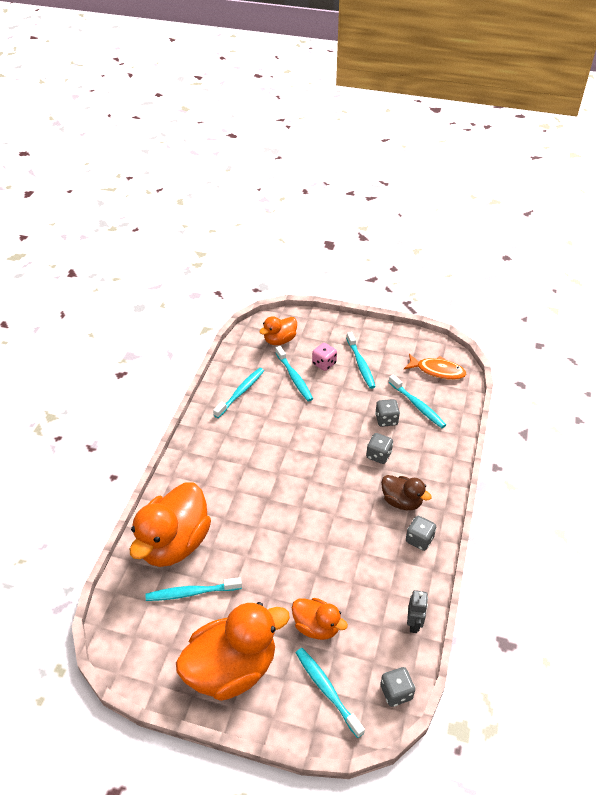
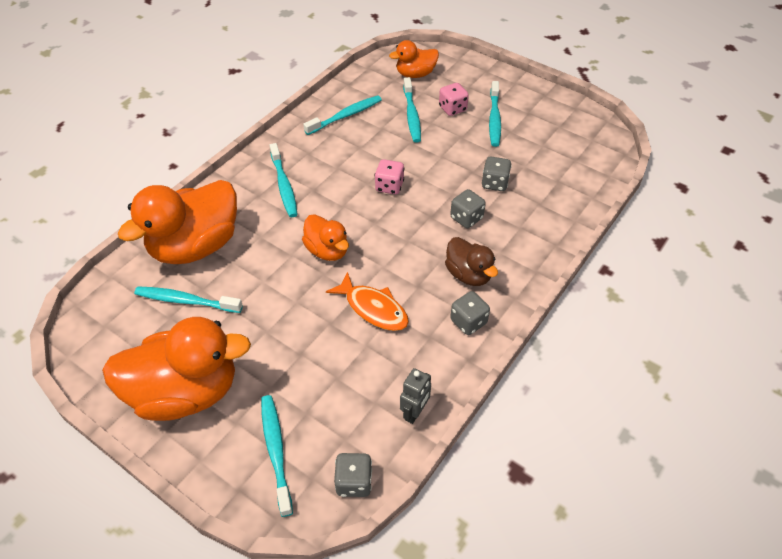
camera: 20 degrees right, 5 degrees up
(306, 445) = (389, 186): none -> pink dice
(316, 626) = (300, 379): orange duck -> orange duck (327, 250)
(417, 405) = (539, 177): turquoise toothbrush -> turquoise toothbrush (284, 185)
(437, 371) = (582, 147): orange fish -> orange fish (373, 308)

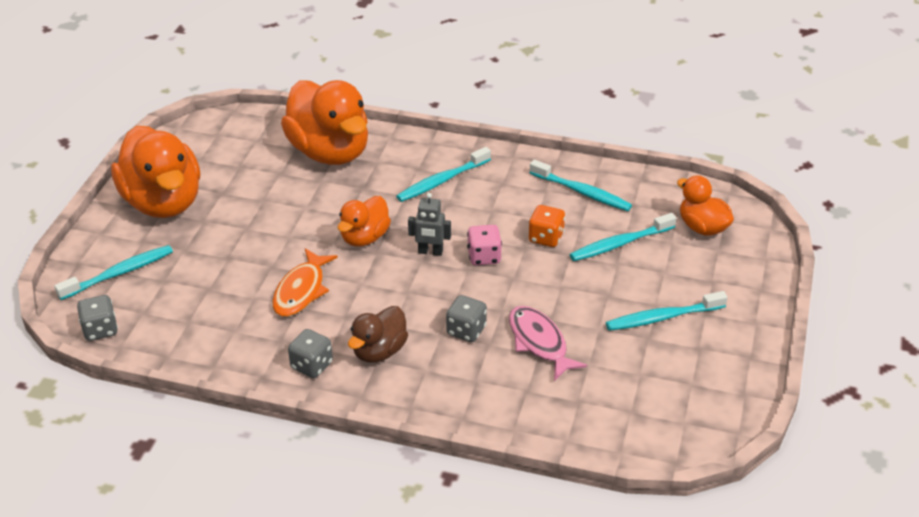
camera: 70 degrees right, 10 degrees down
(186, 301) = (262, 169): turquoise toothbrush -> none
(196, 246) = (330, 152): orange duck -> orange duck turned 150 degrees counterclockwise
(385, 148) = (546, 238): none -> orange dice
(414, 412) = (185, 351): grey robot -> grey robot (430, 252)
(452, 109) = (656, 275): pink dice -> none
(494, 183) = (539, 342): grey dice -> pink fish

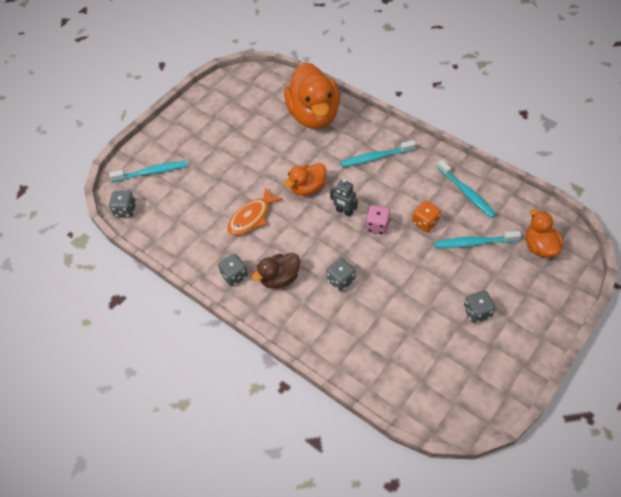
camera: 25 degrees right, 15 degrees up
(163, 202) = (198, 127): orange duck -> none
(539, 342) = (384, 305): pink fish -> none
(662, 317) = (477, 312): turquoise toothbrush -> grey dice

